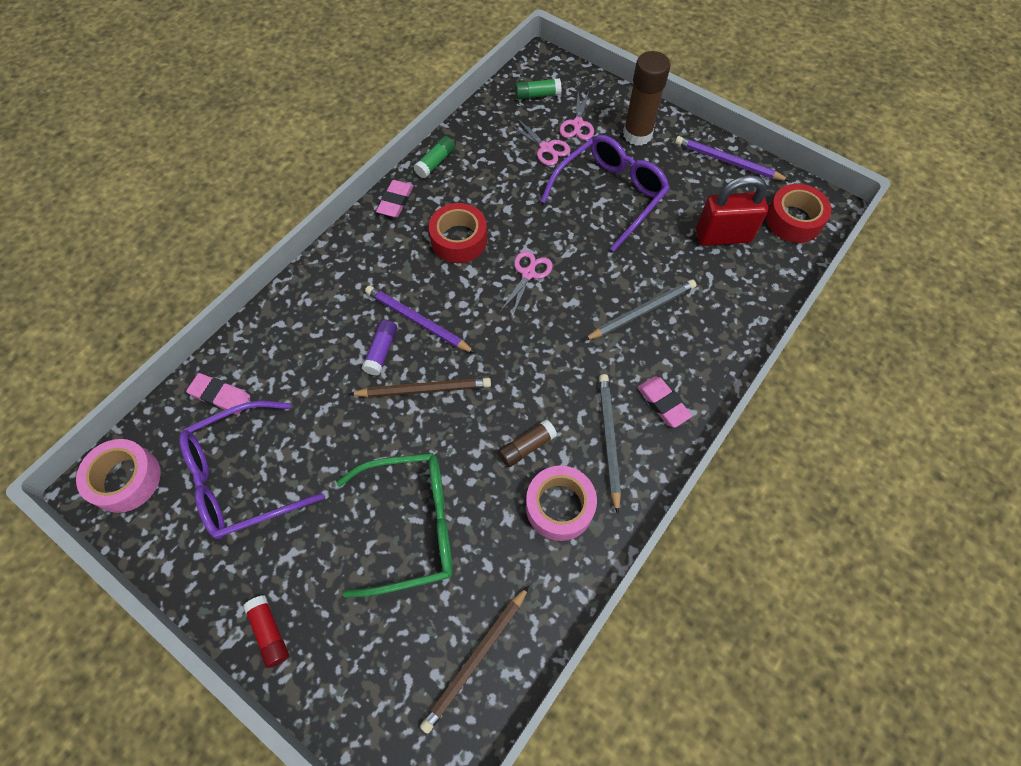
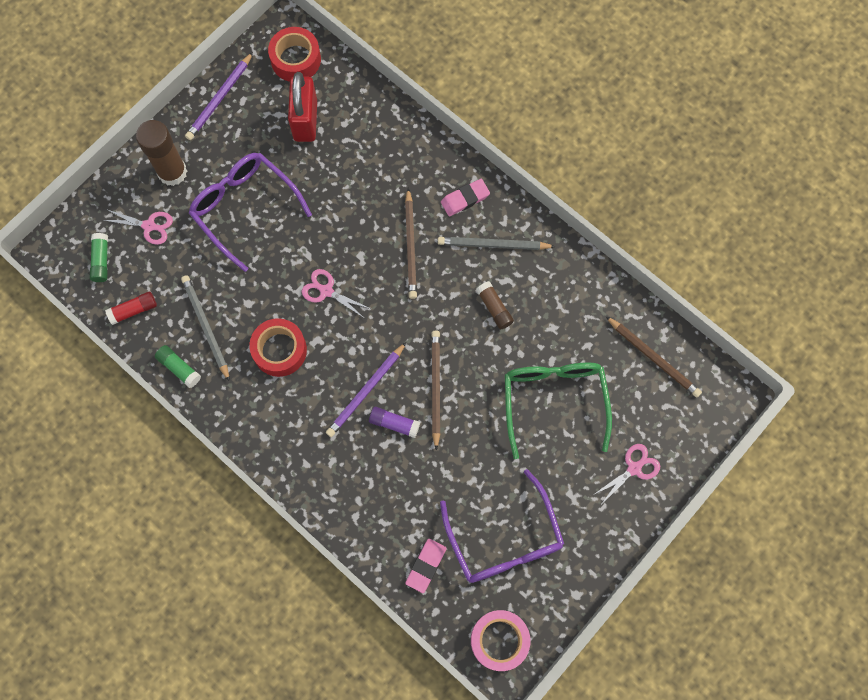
camera: 85 degrees left, 10 degrees up
(269, 632) = (630, 508): red glue stick -> red glue stick (133, 310)
(395, 201) = (224, 409): pink eraser -> none
(546, 148) = (177, 259): pink scissors -> pink scissors (634, 468)
(559, 506) = (545, 288): pink tape -> none
(593, 350) = (411, 246): none -> brown pencil
(641, 311) = (377, 201): grey pencil -> grey pencil (206, 327)

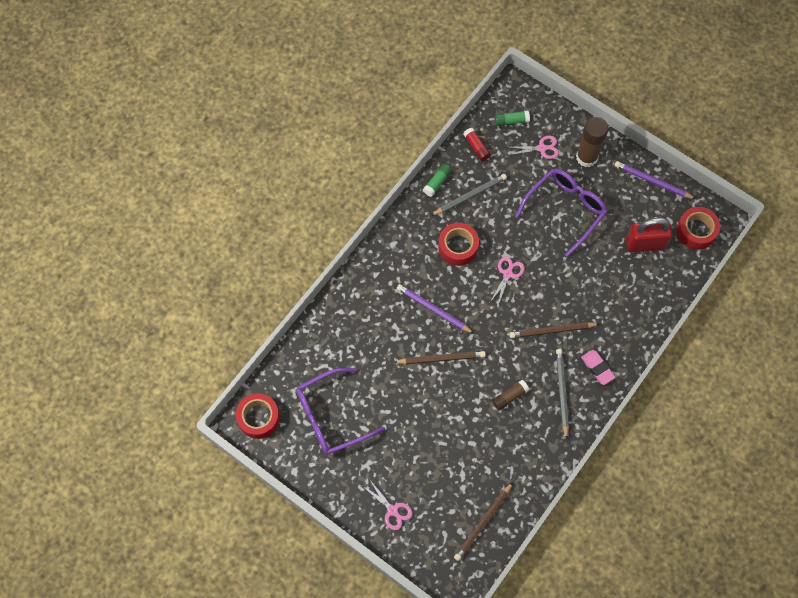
camera: 85 degrees right, 5 degrees down
(149, 226) = (542, 148): pink scissors -> pink scissors turned 105 degrees counterclockwise
(394, 423) = (411, 331): purple glue stick -> none
(426, 566) = (308, 363): pink eraser -> none
(499, 640) = (258, 418): pink tape -> red tape
(554, 401) = (440, 446): green glasses -> none

